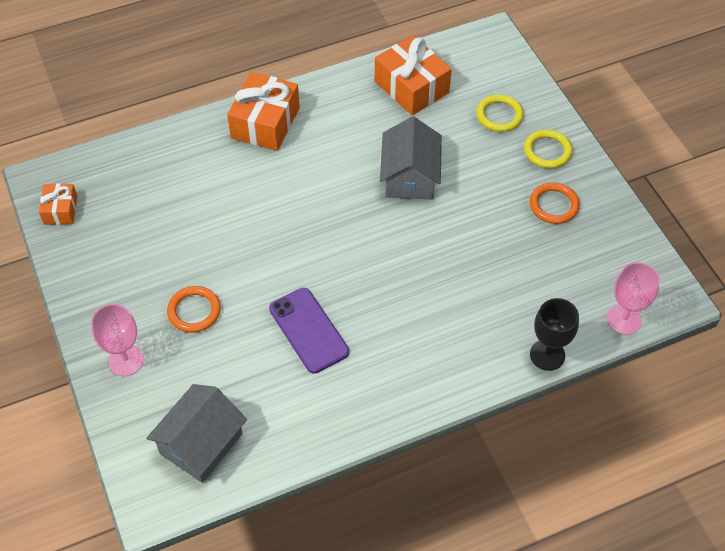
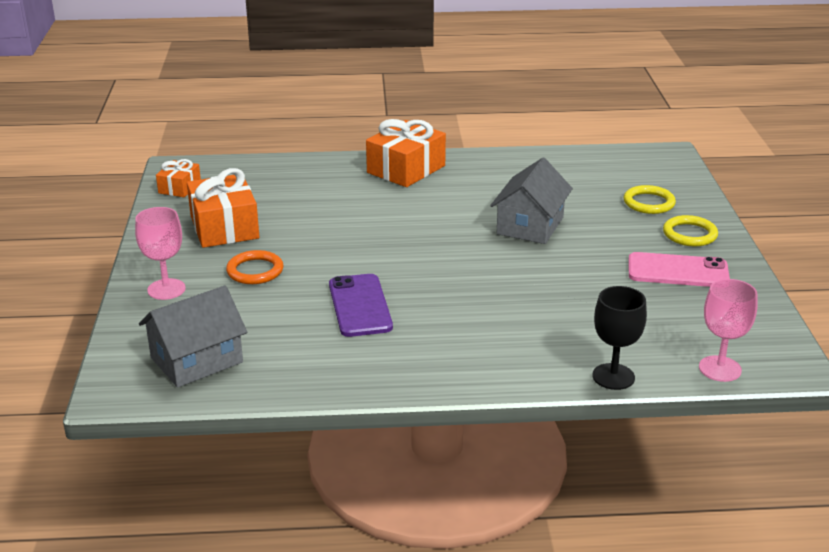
camera: 20 degrees right, 25 degrees down
(411, 87) = (566, 171): orange gift -> orange gift (224, 227)
(553, 205) = (678, 271): orange ring -> pink phone

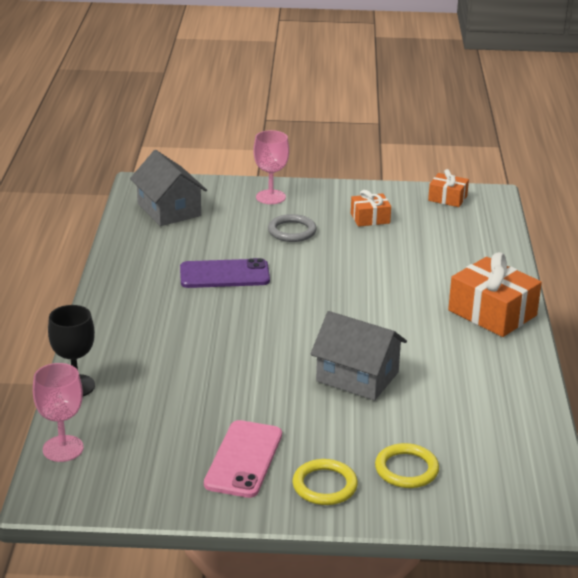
camera: 95 degrees right, 0 degrees up
(224, 227) = (370, 218): orange gift -> orange gift, size x0.55
(255, 271) = (292, 231): orange ring -> grey ring

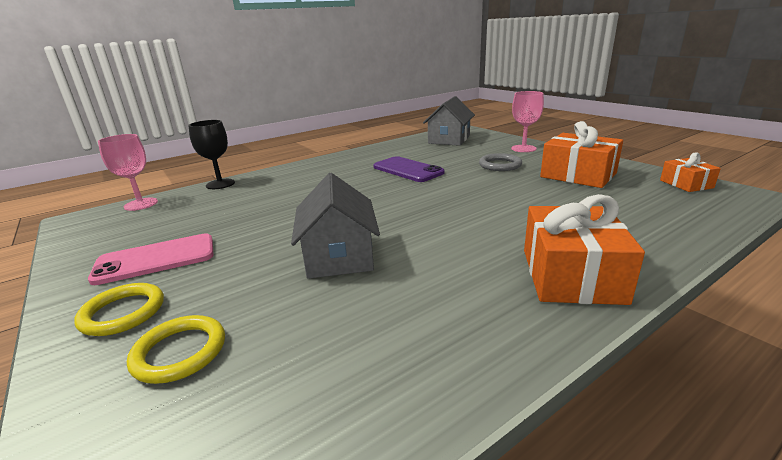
camera: 55 degrees right, 5 degrees down
(370, 218) = (578, 175): orange gift -> orange gift, size x1.81

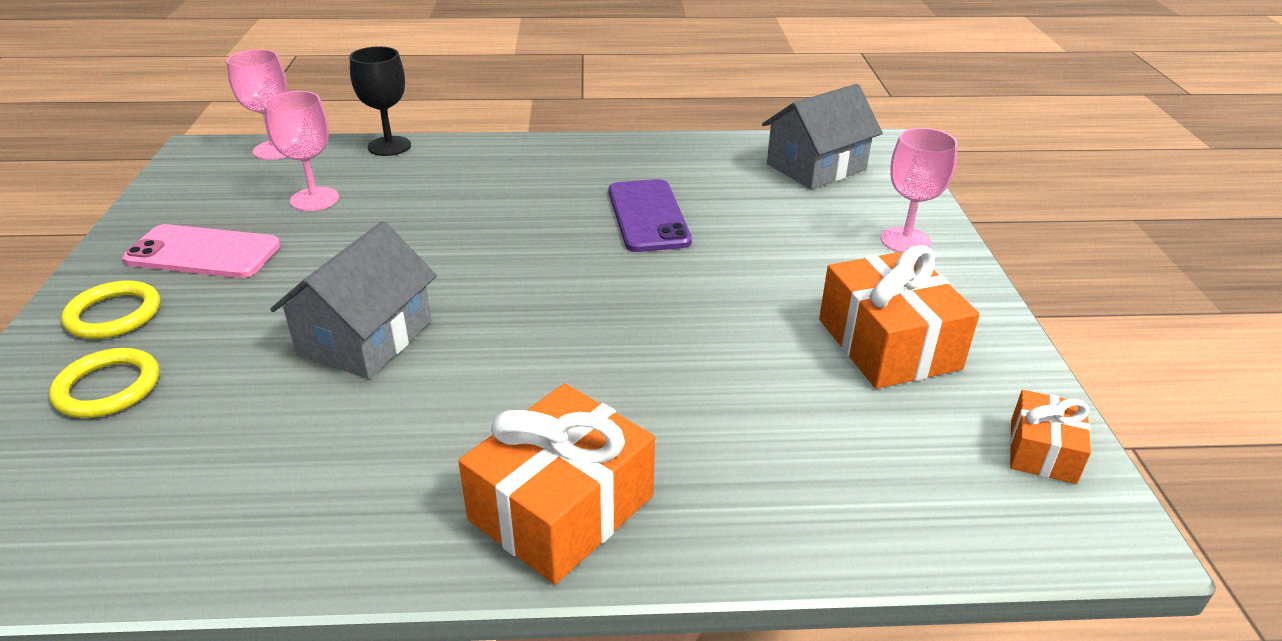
camera: 30 degrees right, 10 degrees up
(204, 215) = (314, 199): none -> pink goblet
(500, 165) = (800, 264): grey ring -> none

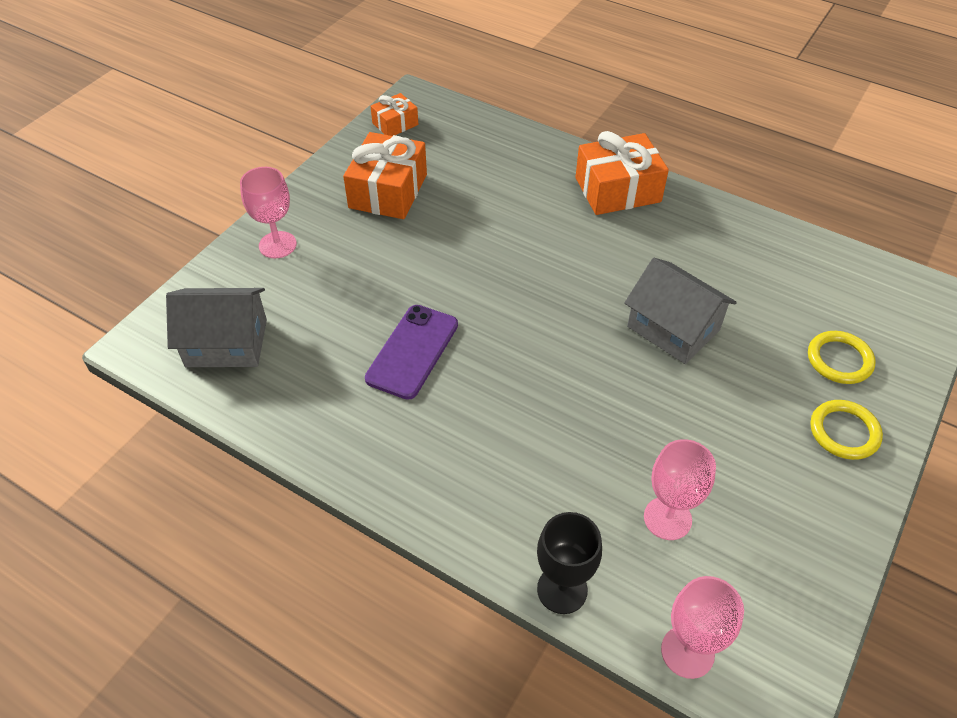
camera: 145 degrees left, 15 degrees up
(203, 253) = (776, 480): pink phone -> none
(365, 337) = (673, 328): grey house -> grey house turned 75 degrees clockwise

